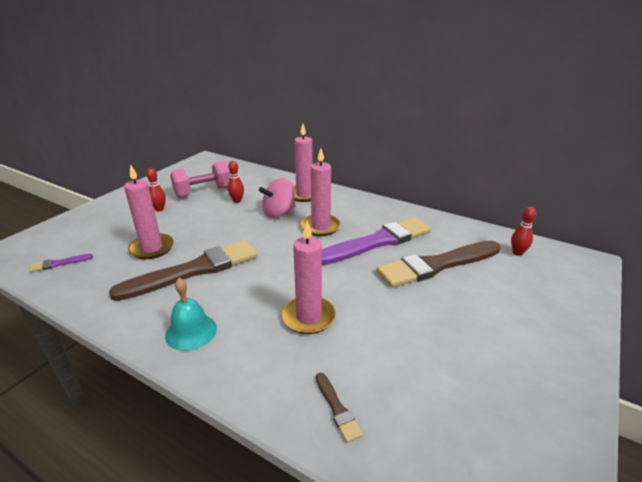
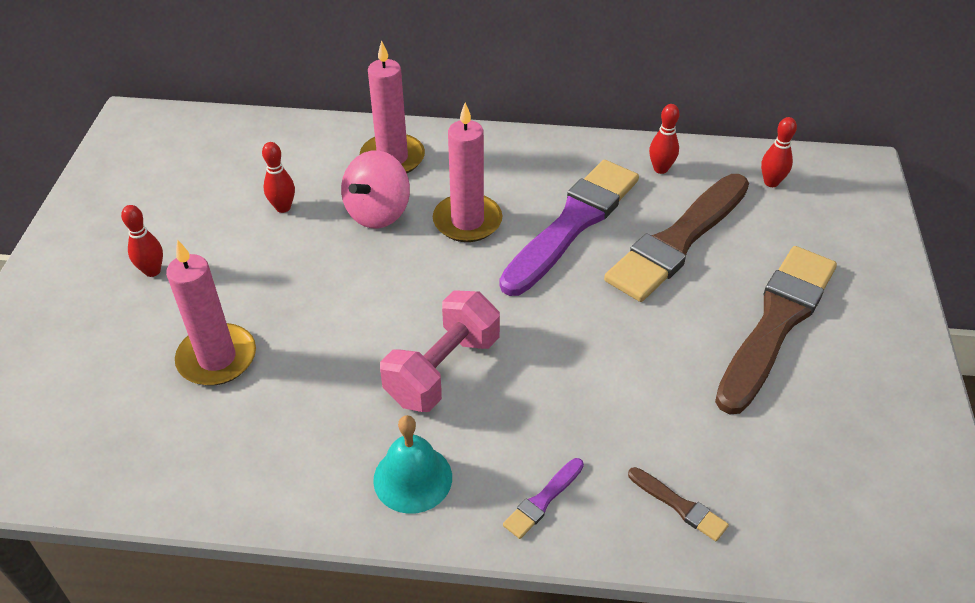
camera: 25 degrees left, 15 degrees up
(59, 264) = (74, 447): purple brush -> purple brush (543, 500)
(194, 270) = (328, 374): brown brush -> brown brush (776, 323)
(203, 192) = (202, 205): pink dumbbell -> pink dumbbell (443, 370)
(309, 317) = (560, 392): pink candle -> none
(448, 230) = (660, 169): none -> red bowling pin

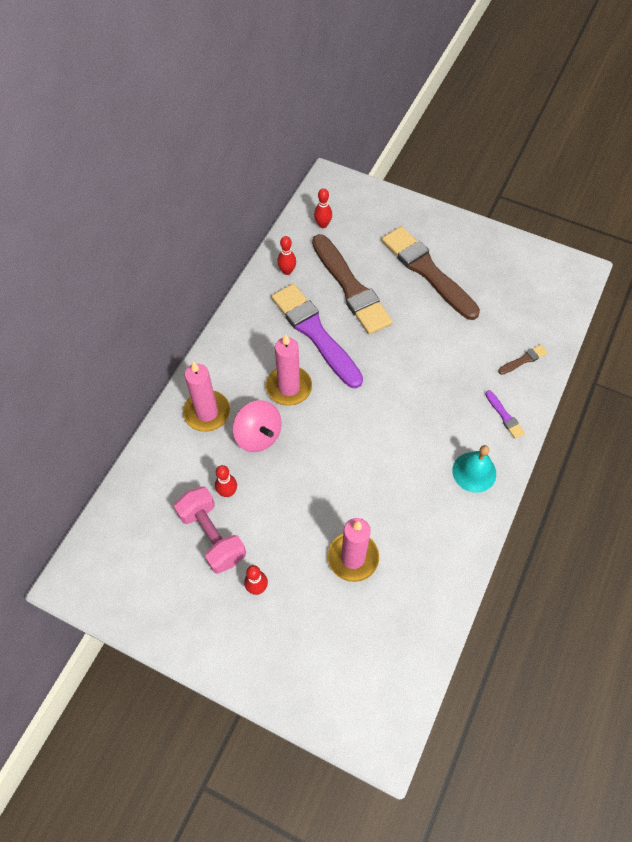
camera: 70 degrees left, 15 degrees up
(443, 370) = (405, 436): pink dumbbell -> pink dumbbell (212, 536)

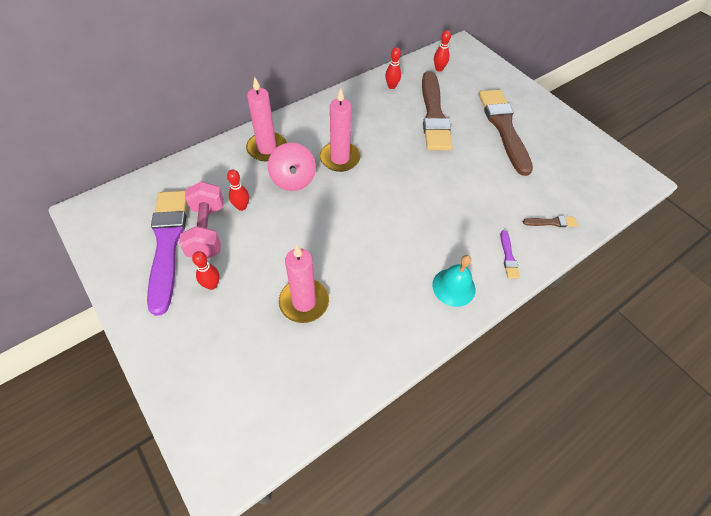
camera: 25 degrees right, 5 degrees down
(315, 333) = (385, 132): purple brush -> purple brush (167, 244)

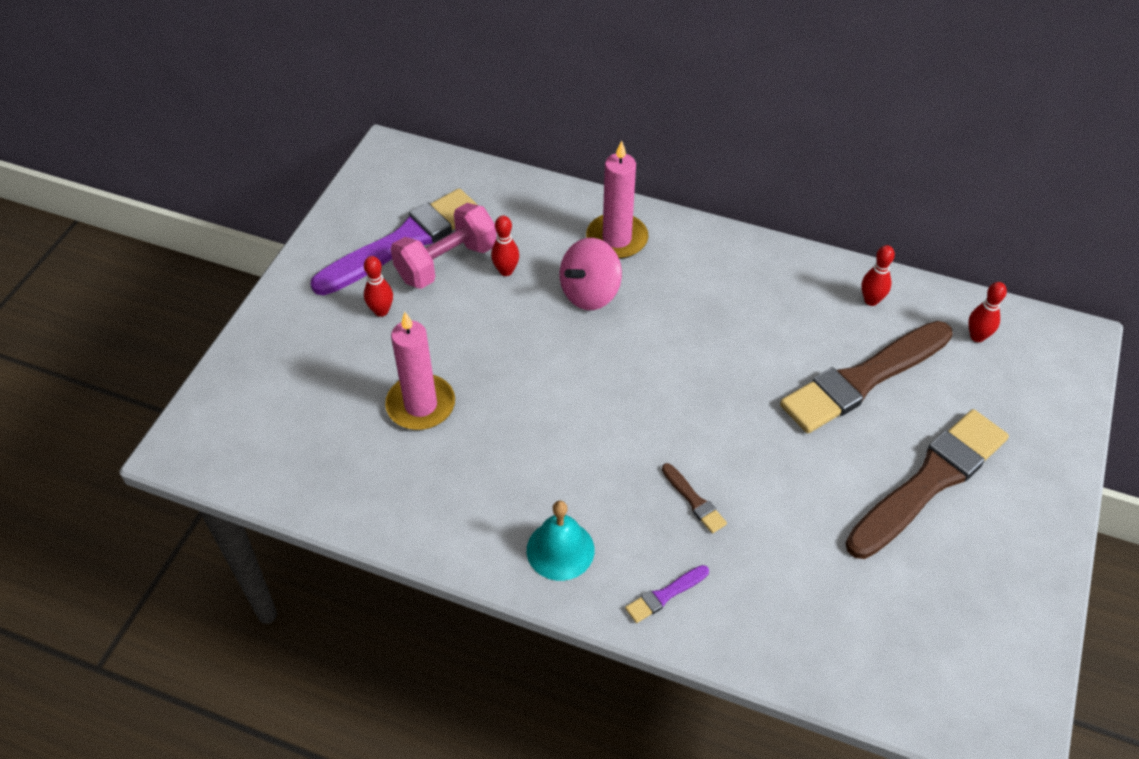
camera: 60 degrees right, 5 degrees down
(340, 158) = (670, 318): pink candle -> none
(552, 222) = (782, 628): brown brush -> brown brush (694, 500)

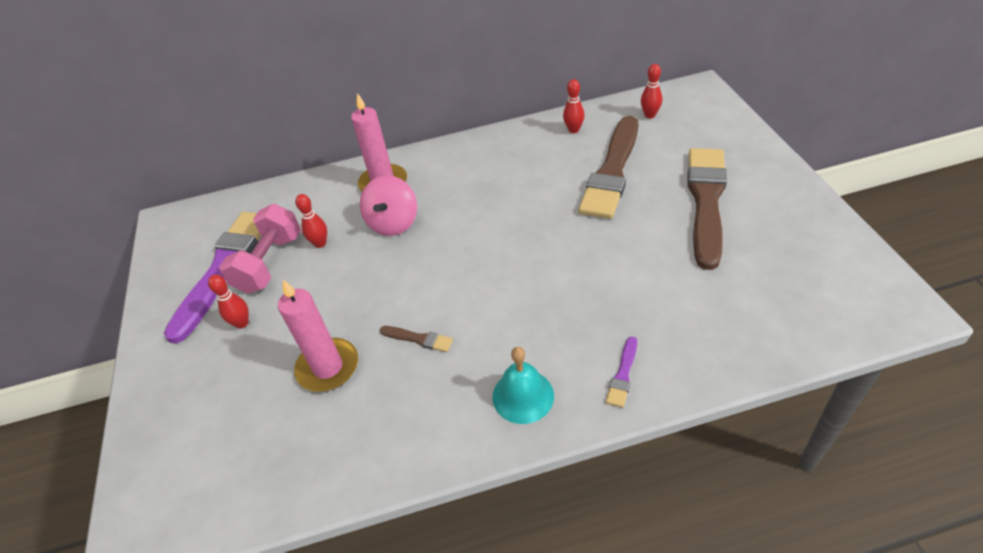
camera: 30 degrees left, 5 degrees down
(694, 500) = (582, 302): brown brush -> brown brush (419, 339)

